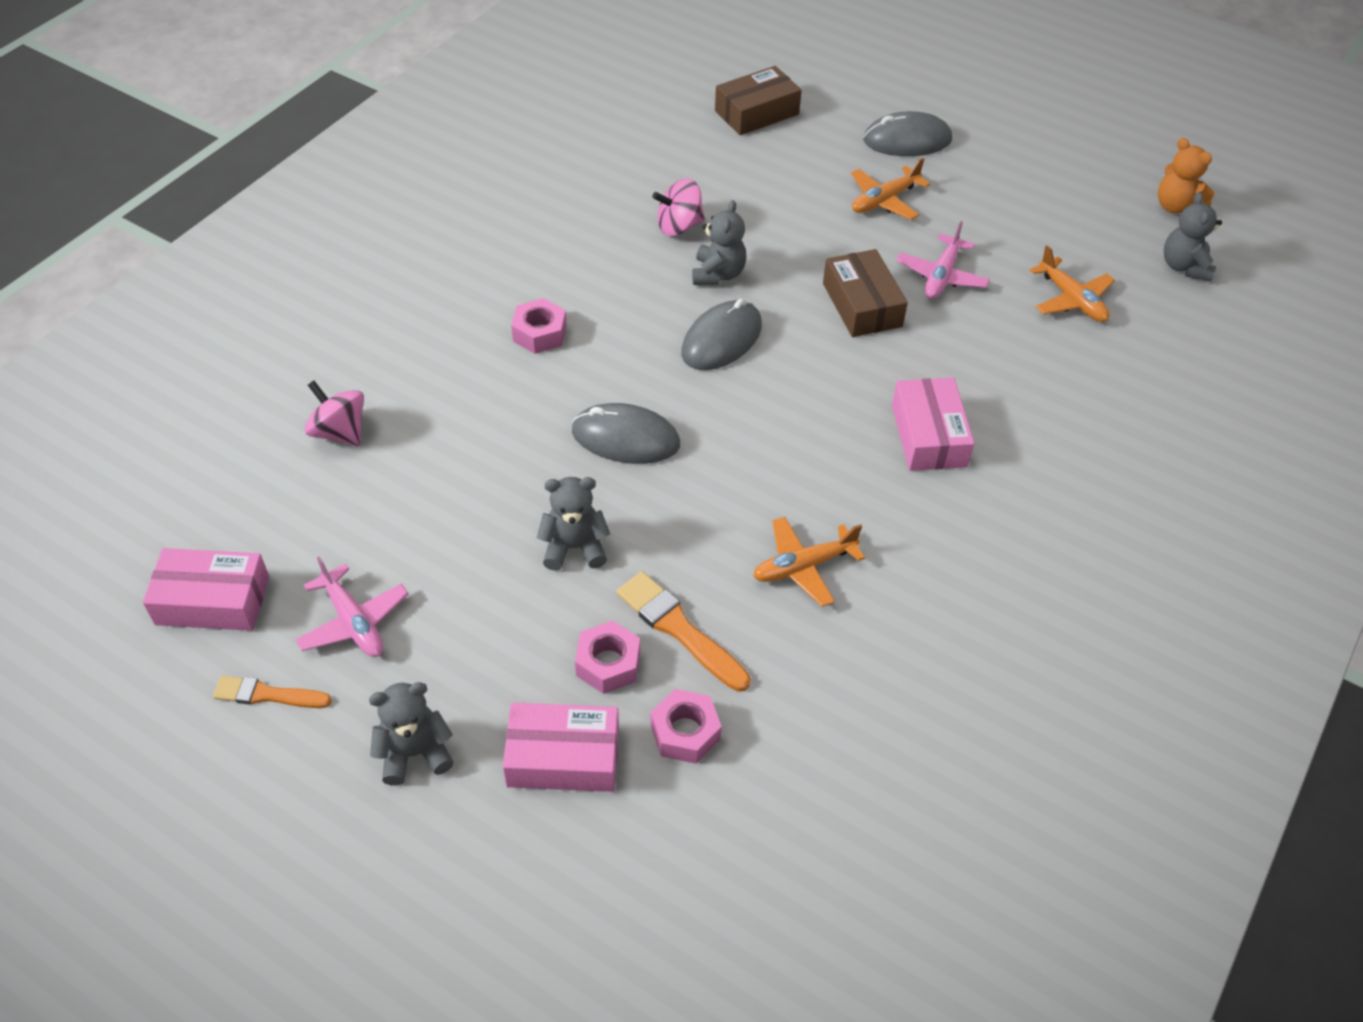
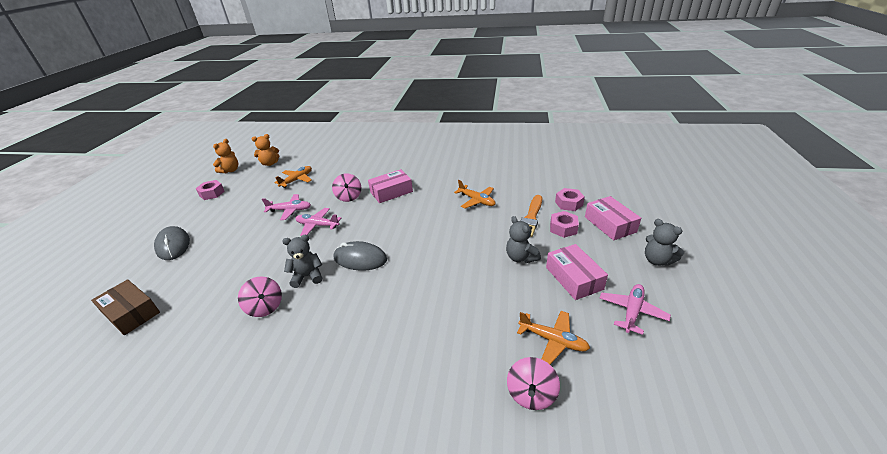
camera: 110 degrees left, 15 degrees down
(213, 600) = (693, 383): pink box -> pink box (574, 278)
(267, 695) = (700, 322): orange brush -> none
(540, 333) = (388, 331): pink nut -> pink nut (212, 193)
(625, 438) = (446, 266): grey mouse -> none
(862, 305) = (317, 225): brown box -> pink plane
(884, 200) = (231, 239): orange plane -> orange plane (553, 340)
(946, 365) = (349, 197): none -> pink spinning top
(1184, 267) = (270, 163): grey teddy bear -> orange teddy bear

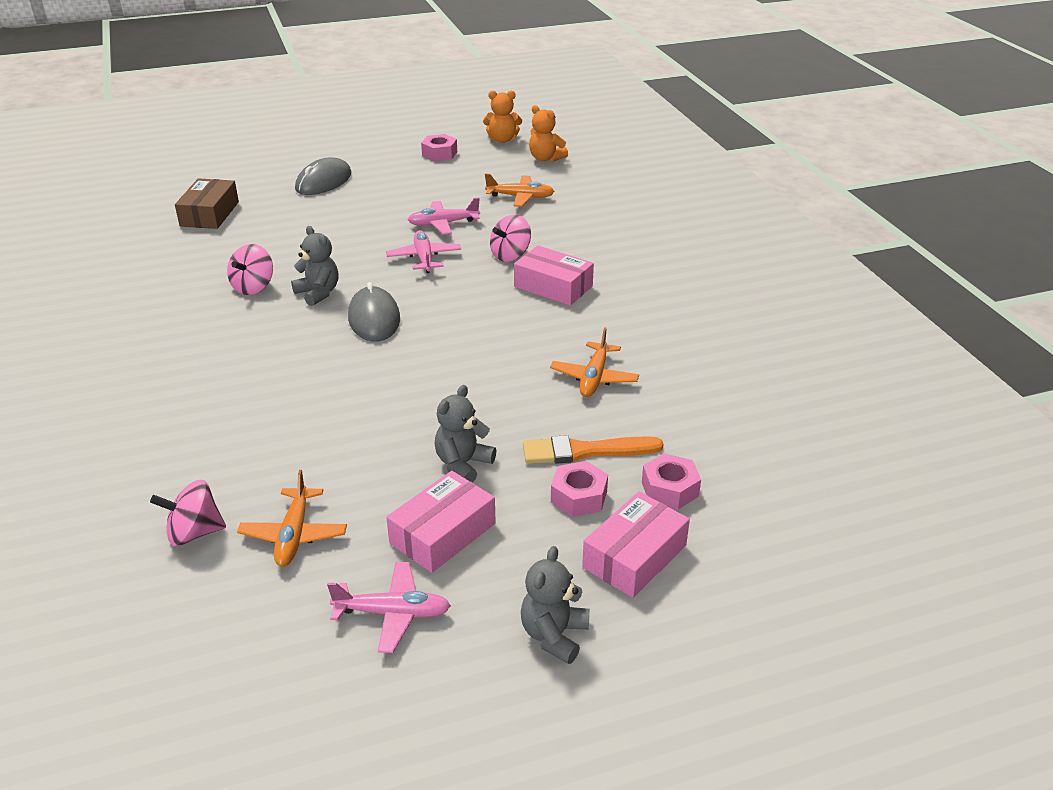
camera: 60 degrees right, 0 degrees up
(290, 210) = (443, 223): pink plane -> pink plane turned 105 degrees clockwise

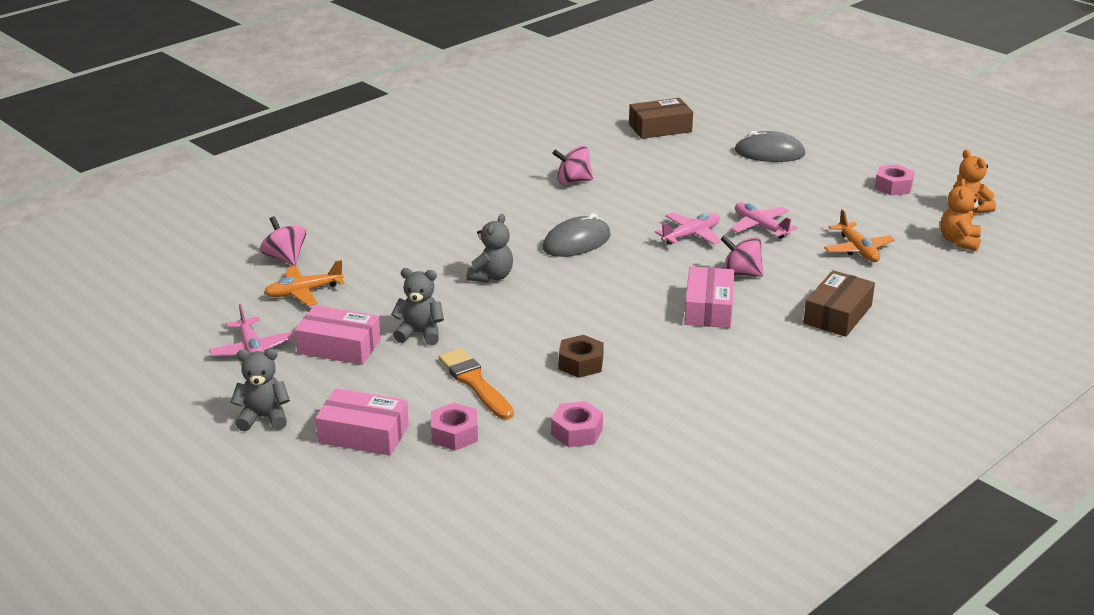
camera: 65 degrees right, 5 degrees down
(318, 293) = (590, 208): grey teddy bear -> grey teddy bear (491, 276)
(579, 496) = (416, 393): pink nut -> pink nut (577, 432)
(594, 378) = (580, 363): orange plane -> brown nut
(608, 235) = (837, 314): none -> brown box

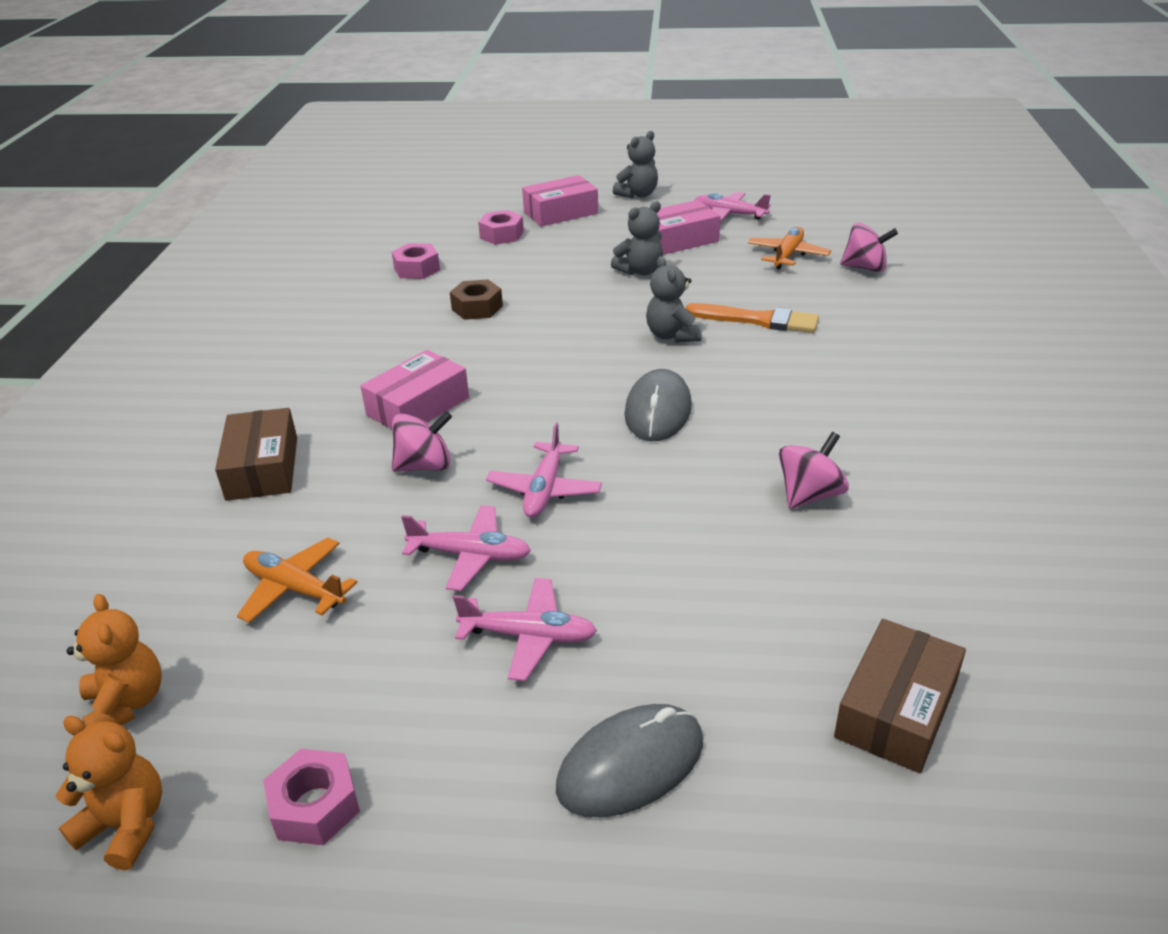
camera: 140 degrees right, 5 degrees up
(475, 383) = (539, 263): orange brush -> orange brush (758, 320)
(708, 308) = (418, 406): pink box -> pink box turned 75 degrees clockwise
(766, 193) = (529, 636): none -> pink plane

